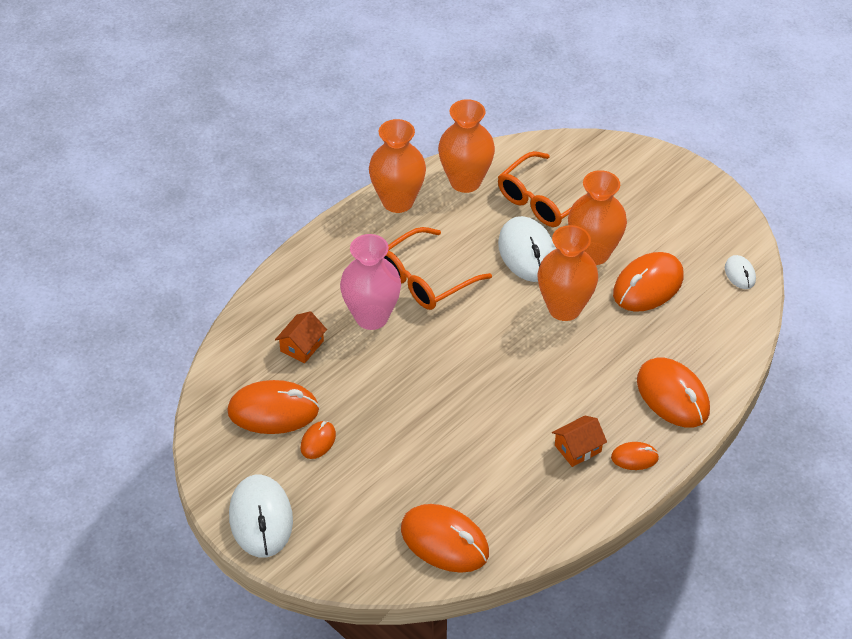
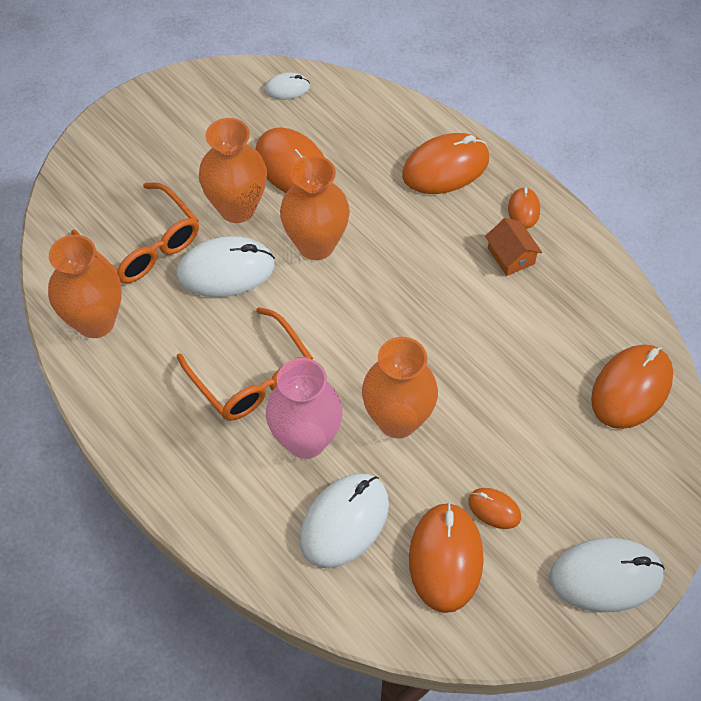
camera: 85 degrees left, 10 degrees up
(302, 346) = (344, 522): orange house -> white mouse
(398, 201) = (114, 398): orange vase -> orange vase (397, 420)

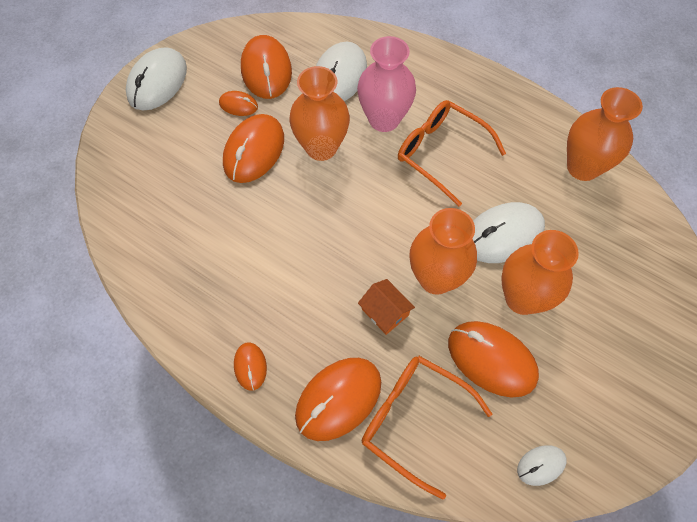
camera: 165 degrees right, 5 degrees up
(144, 245) = (583, 241): orange glasses -> orange glasses (414, 420)
(511, 256) = (255, 311): orange house -> orange house (385, 312)
(606, 576) = (157, 82): white mouse -> white mouse turned 45 degrees counterclockwise
(631, 388) = (140, 212): orange mouse -> orange mouse (254, 151)

